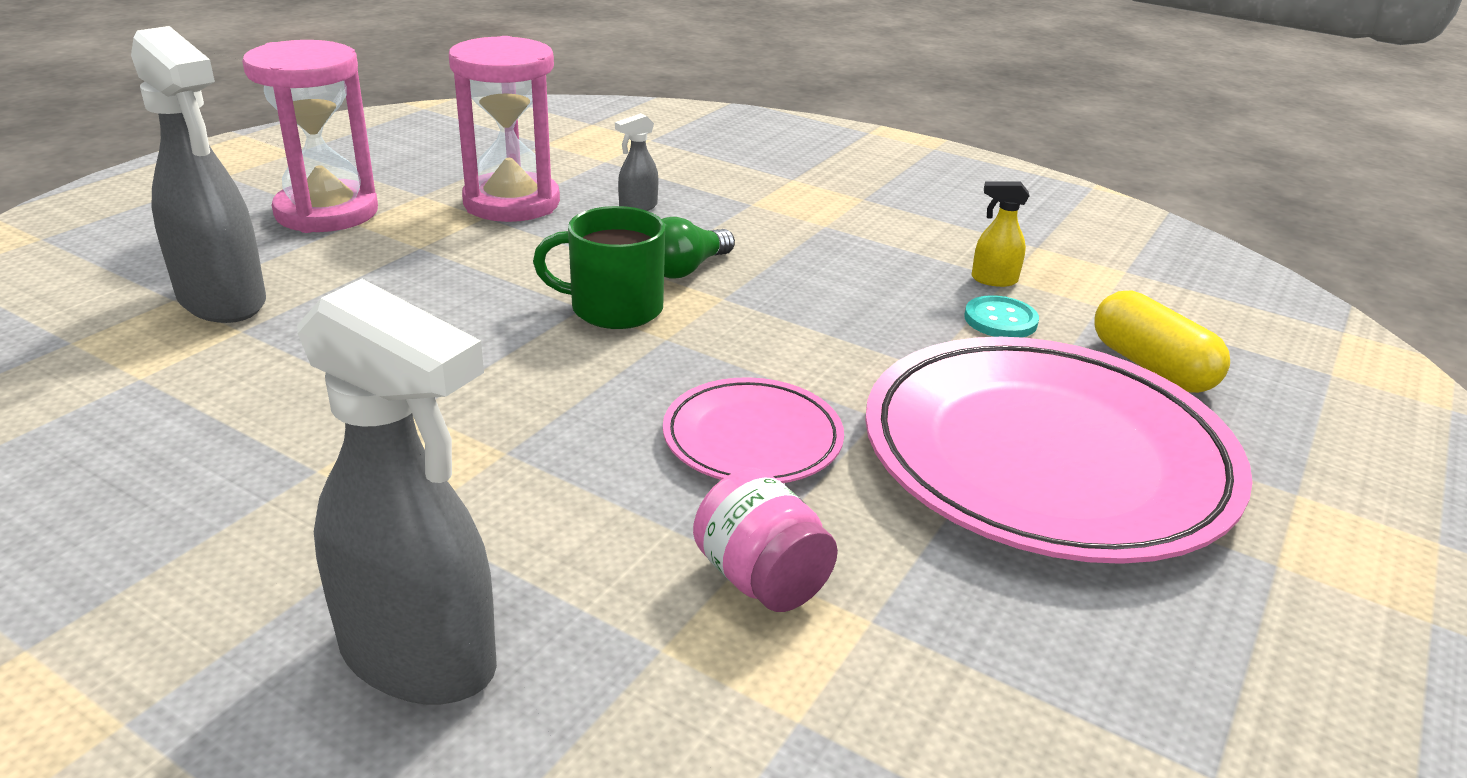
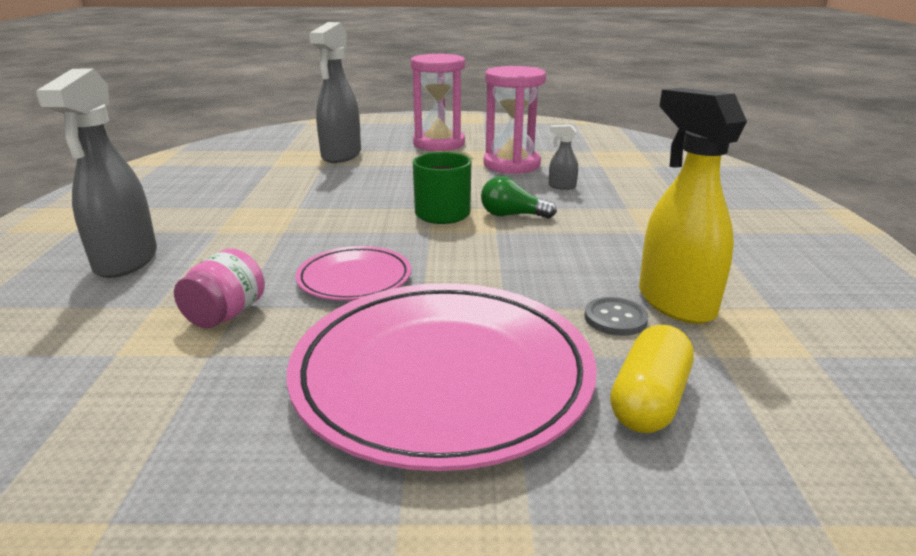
camera: 60 degrees right, 5 degrees down
(993, 280) = (675, 302): yellow spray bottle -> yellow spray bottle, size x2.28
(1000, 320) = (615, 318): turquoise button -> grey button

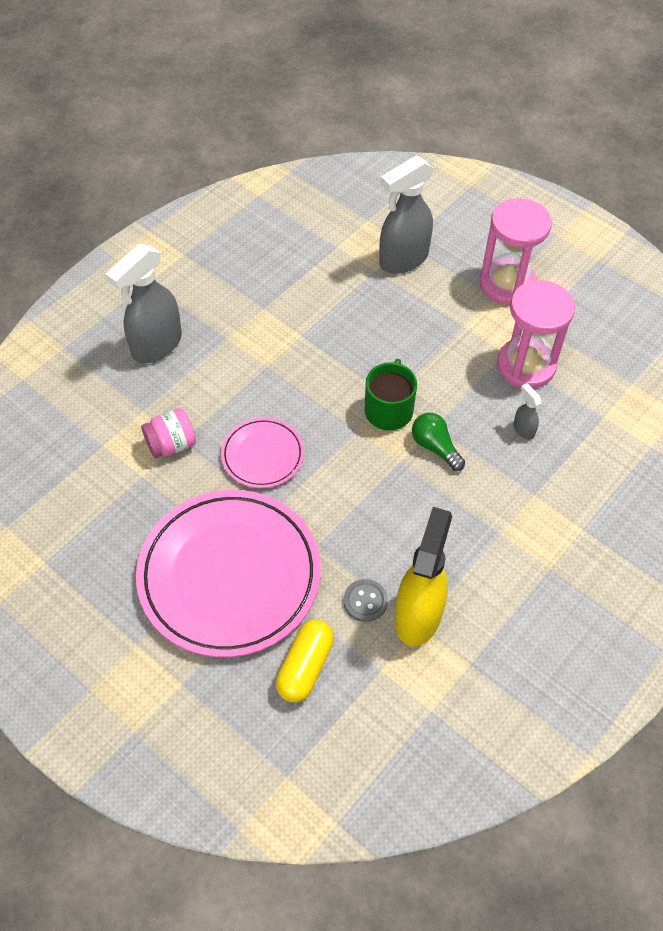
camera: 40 degrees right, 30 degrees up
(649, 400) = (305, 667): yellow capsule -> yellow capsule turned 45 degrees counterclockwise

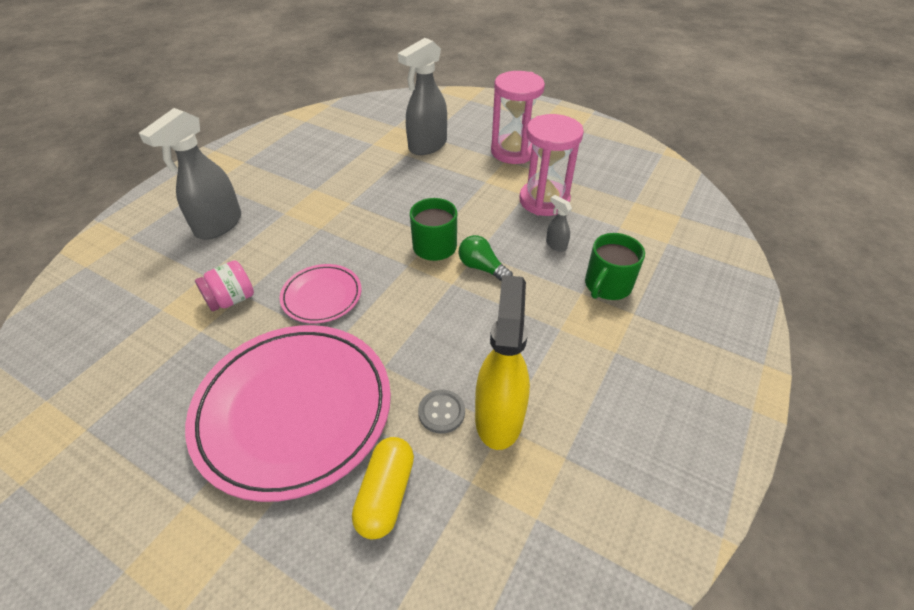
camera: 10 degrees left, 10 degrees down
(565, 490) = (607, 285): none -> green mug

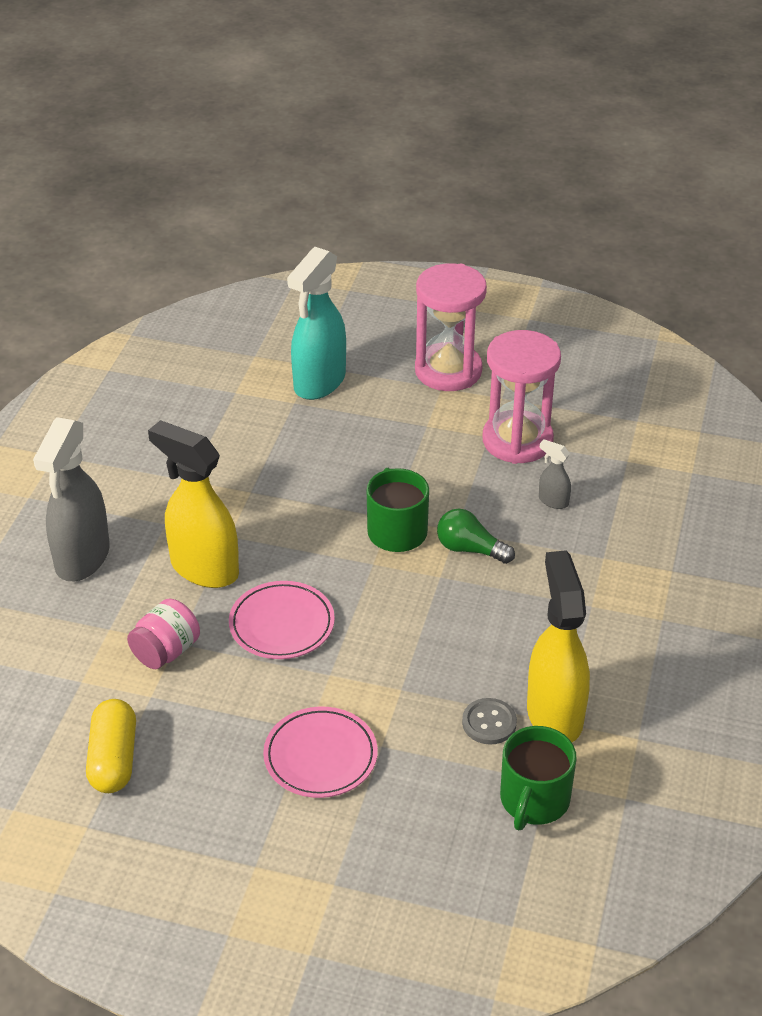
camera: 15 degrees left, 5 degrees down
(291, 246) = (203, 568): none -> yellow spray bottle
(294, 410) = (320, 756): pink plate -> pink plate, size x0.49
(386, 494) = (464, 811): yellow capsule -> yellow capsule (113, 759)
(427, 146) = (319, 382): grey spray bottle -> turquoise spray bottle
(607, 285) = (631, 542): green mug -> green mug (534, 800)

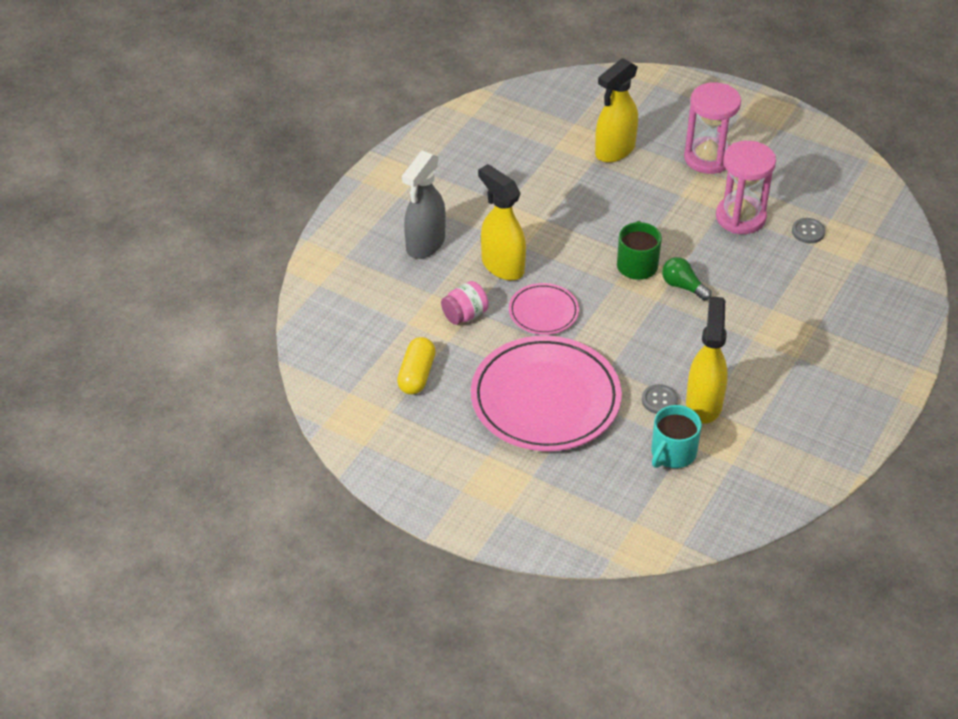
camera: 15 degrees right, 5 degrees up
(319, 382) = (614, 151): turquoise spray bottle -> yellow spray bottle
(320, 756) = (545, 399): pink plate -> pink plate, size x2.04
(534, 800) = (672, 453): green mug -> turquoise mug
(553, 501) = (751, 264): grey spray bottle -> none
(613, 444) = (808, 232): none -> grey button

